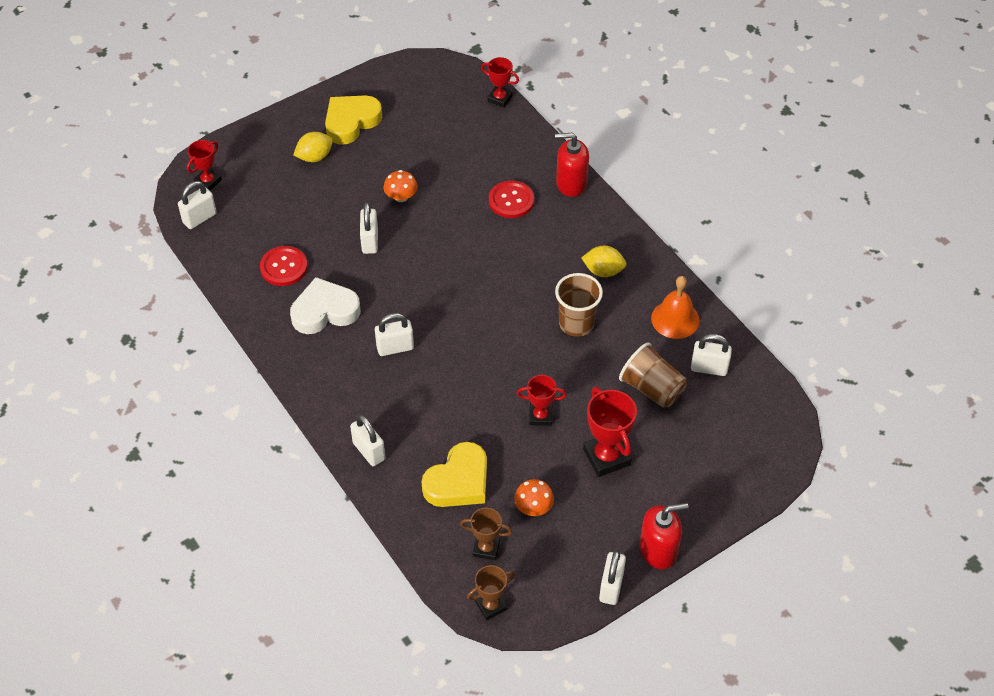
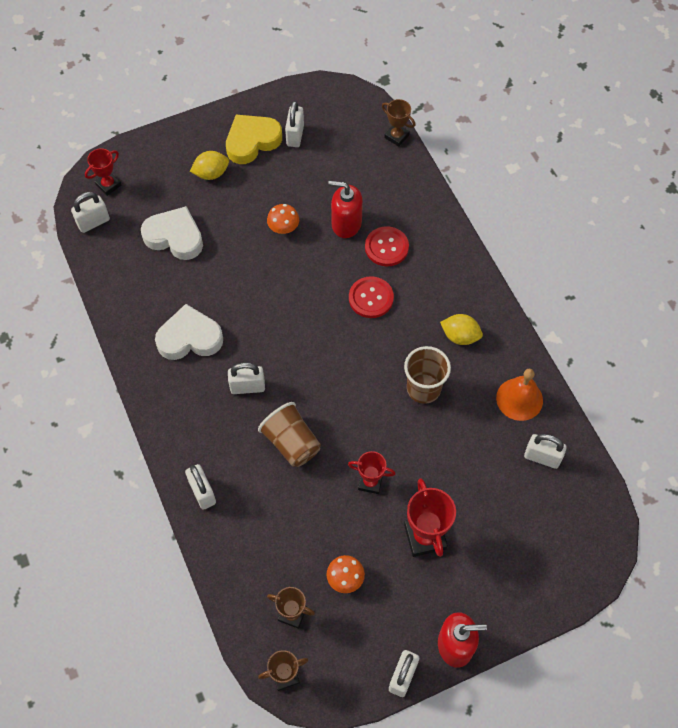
camera: 10 degrees right, 10 degrees up
(284, 267) = (161, 285): red button -> red button (371, 298)
(289, 220) = (175, 237): none -> white heart
(370, 241) = (245, 270): white padlock -> white padlock (295, 135)
(458, 481) = (280, 538): yellow heart -> none
(500, 98) = (396, 136): red trophy -> brown trophy
(571, 183) = (447, 237): red soap dispenser -> red soap dispenser (346, 223)
(652, 388) = (482, 470): brown cup -> brown cup (291, 442)

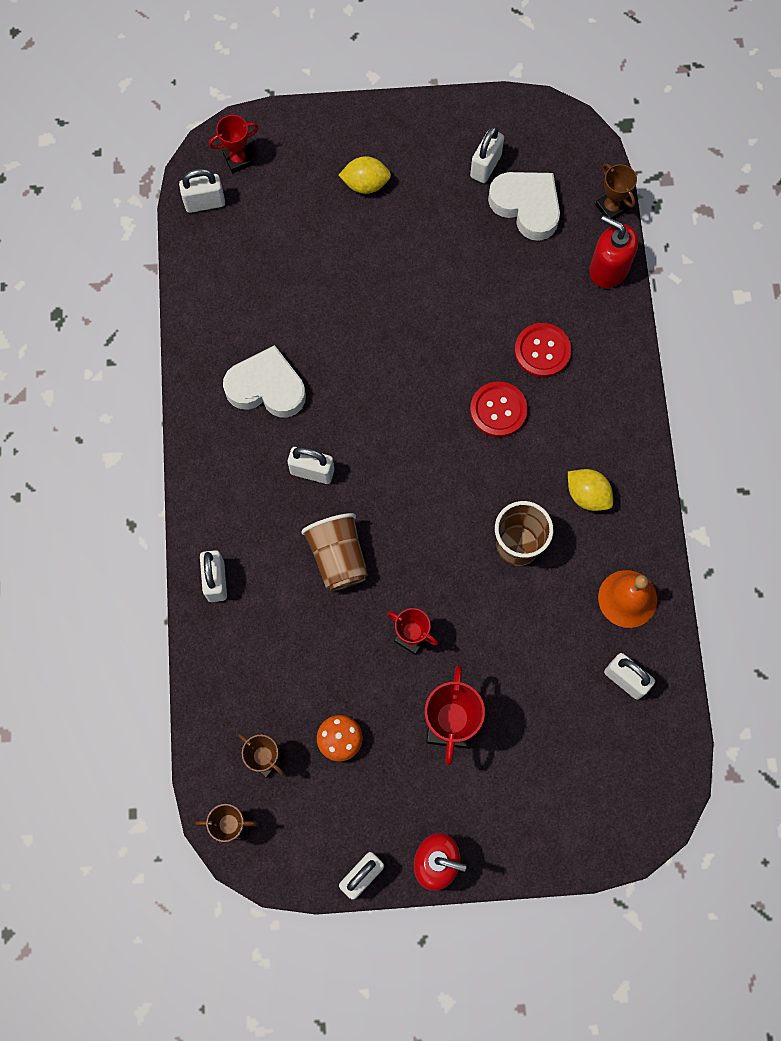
camera: 20 degrees right, 10 degrees up
(175, 237) = (293, 253): white heart -> white heart (526, 206)
(252, 141) = (430, 157): yellow heart -> none
(283, 228) = (427, 284): orange mushroom -> none
(346, 223) = (505, 304): red soap dispenser -> red soap dispenser (608, 269)

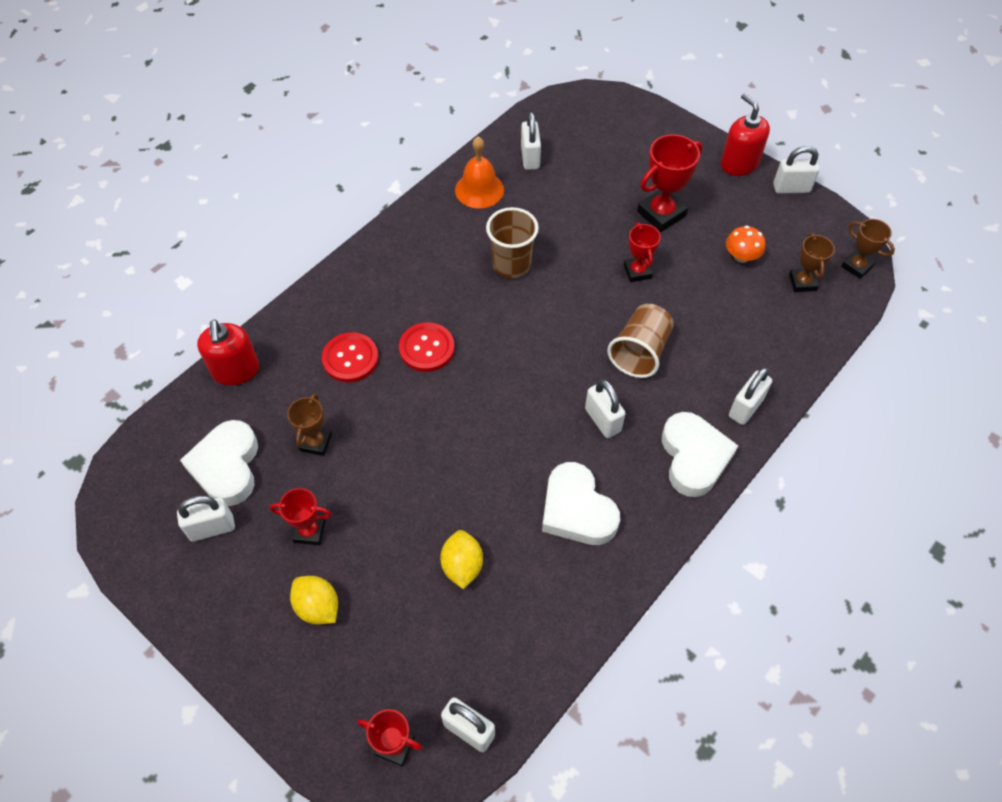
camera: 135 degrees left, 15 degrees down
(220, 502) = (693, 457): none -> white heart
(423, 218) = (309, 531): none -> red trophy
(587, 495) = (434, 255): yellow lemon -> yellow lemon (462, 566)
(611, 208) = (174, 409): brown trophy -> brown trophy (316, 442)

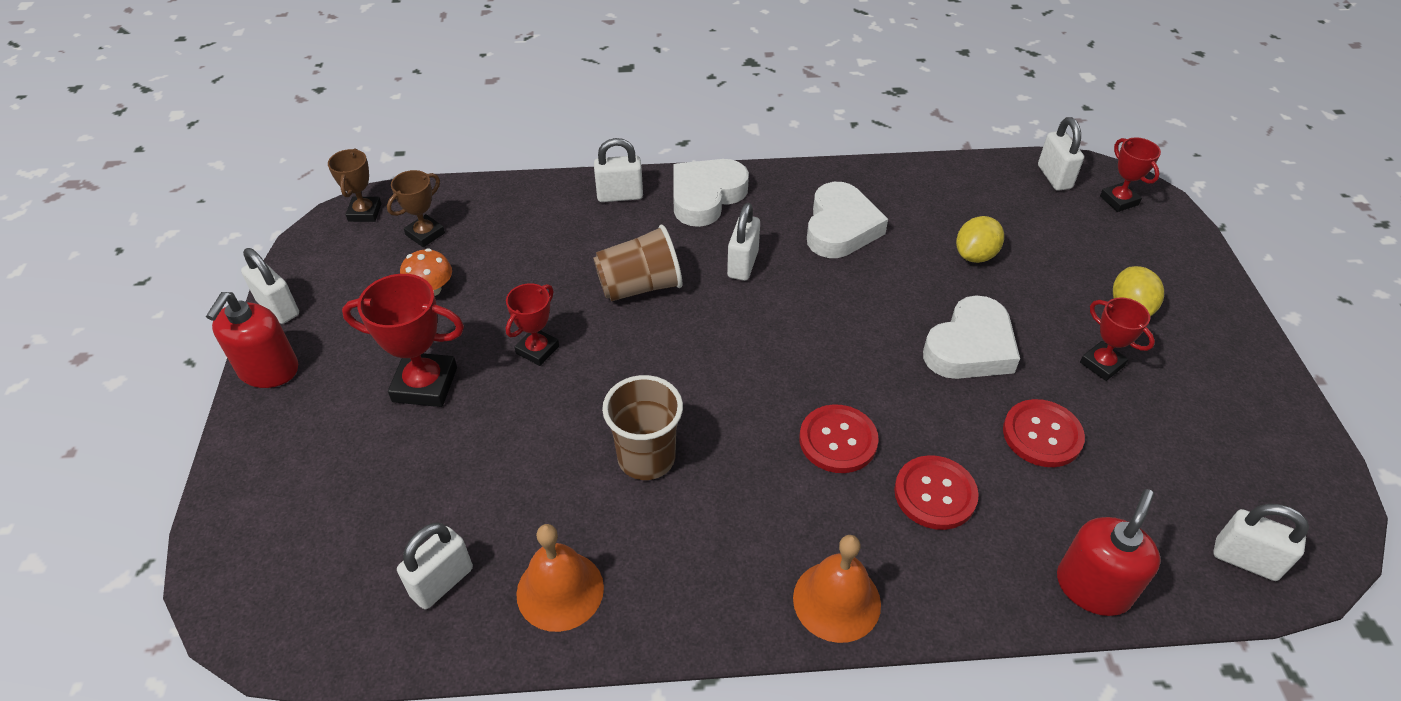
camera: 135 degrees left, 10 degrees down
(212, 528) = (1209, 432): white padlock -> white padlock (1245, 560)
(227, 466) = (1163, 480): white heart -> white heart (970, 347)
(316, 442) = (1042, 435): brown trophy -> red button
(356, 273) = (836, 601): none -> orange bell

